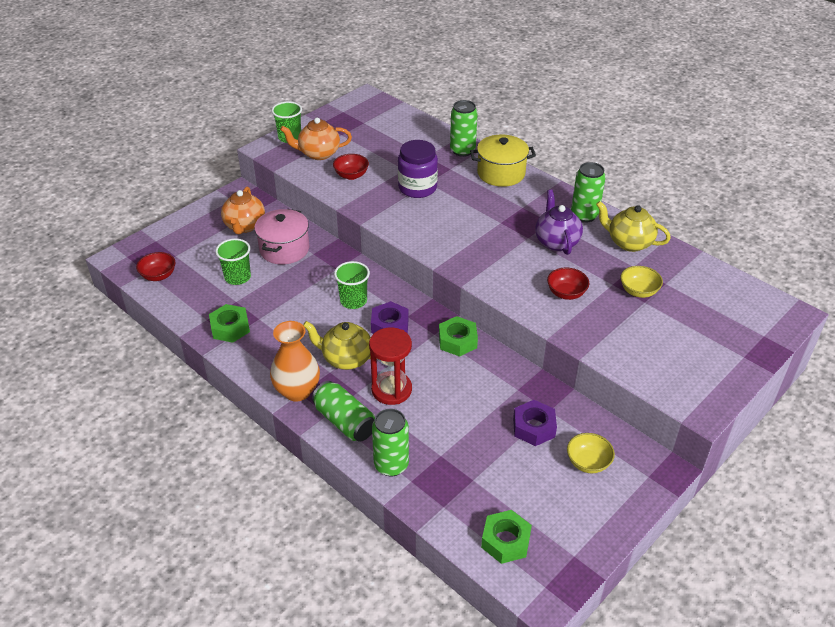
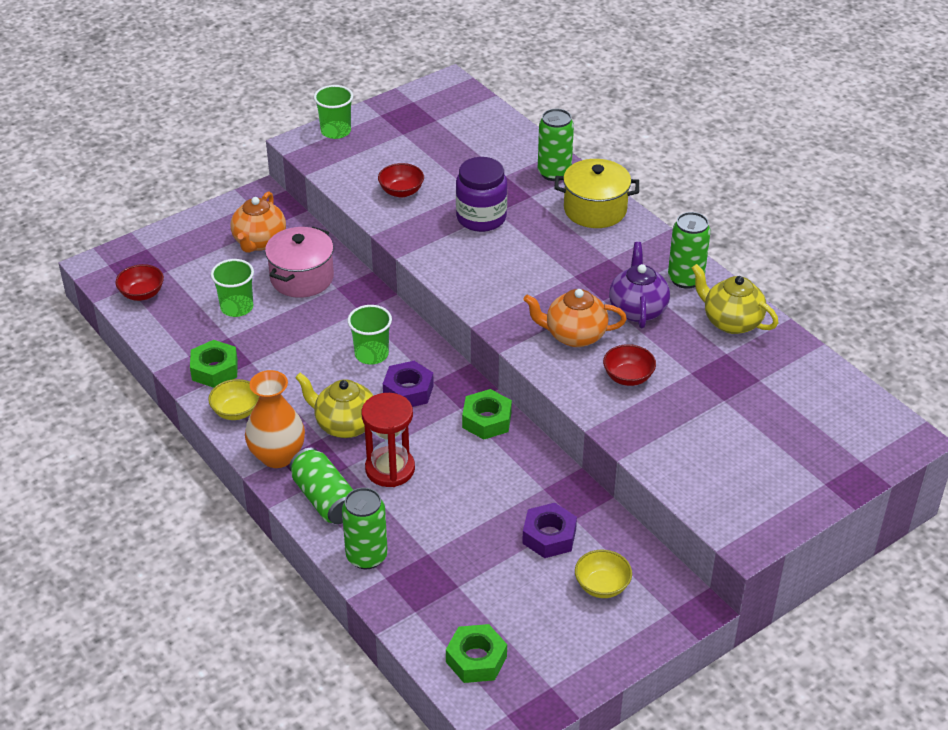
camera: 10 degrees right, 0 degrees up
(318, 153) = (367, 157): orange teapot -> orange teapot (574, 335)
(638, 291) = (721, 386): yellow bowl -> yellow bowl (236, 411)

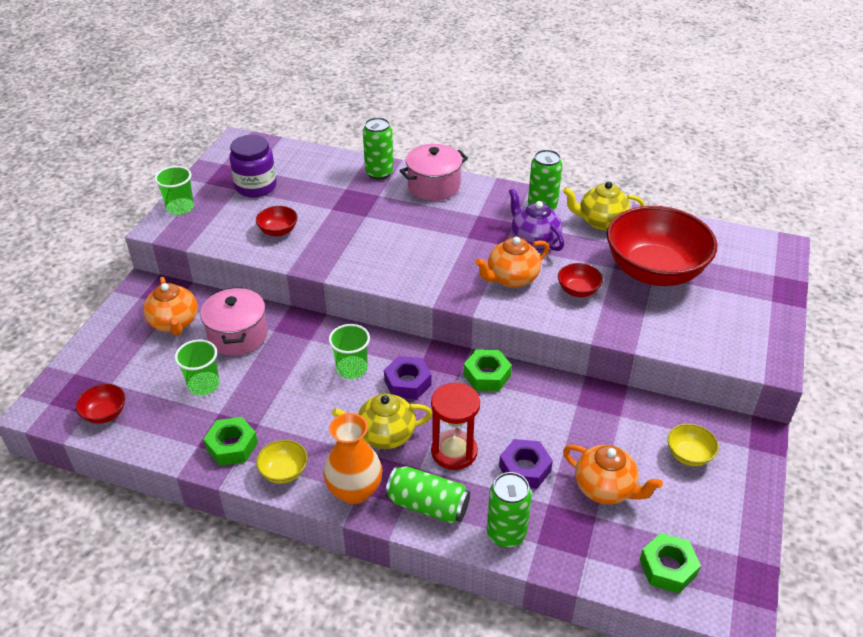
camera: 35 degrees left, 0 degrees up
(481, 218) = (359, 225): purple jar -> purple jar (256, 186)
(491, 570) = (605, 488): none -> orange teapot
(549, 536) = (617, 439): purple nut -> purple nut (524, 469)
(595, 210) = (433, 186): yellow pot -> pink pot
(730, 396) = (654, 271): none -> red bowl

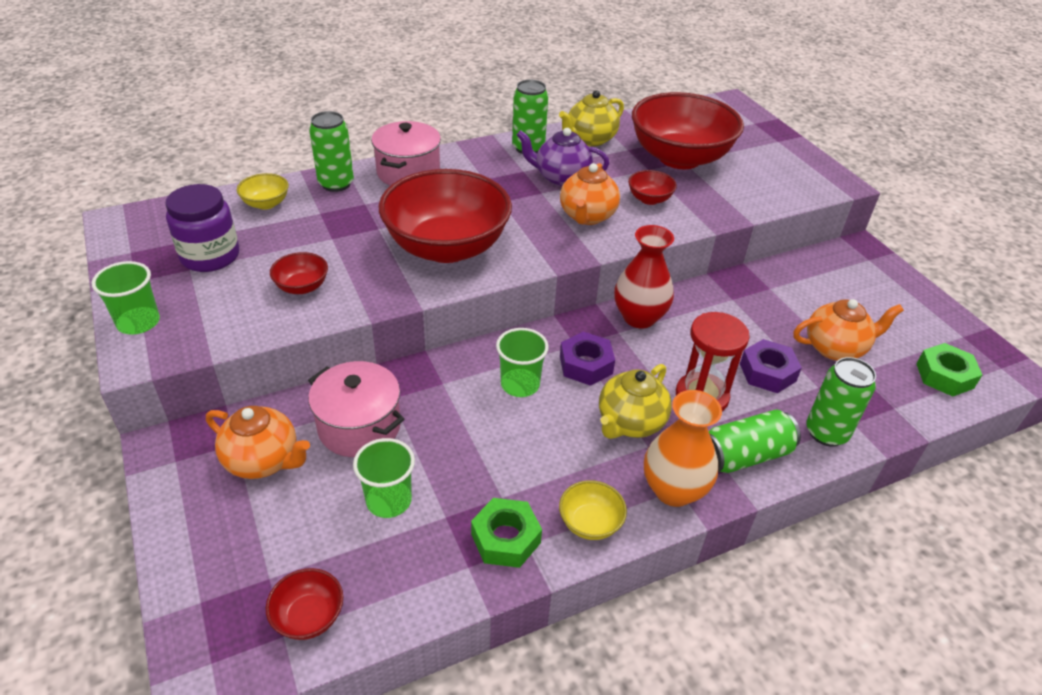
camera: 45 degrees left, 0 degrees up
(389, 250) = (447, 247): none -> red bowl
(487, 375) = (639, 317): green nut -> red vase
(689, 455) = (846, 288): yellow bowl -> yellow bowl (266, 204)

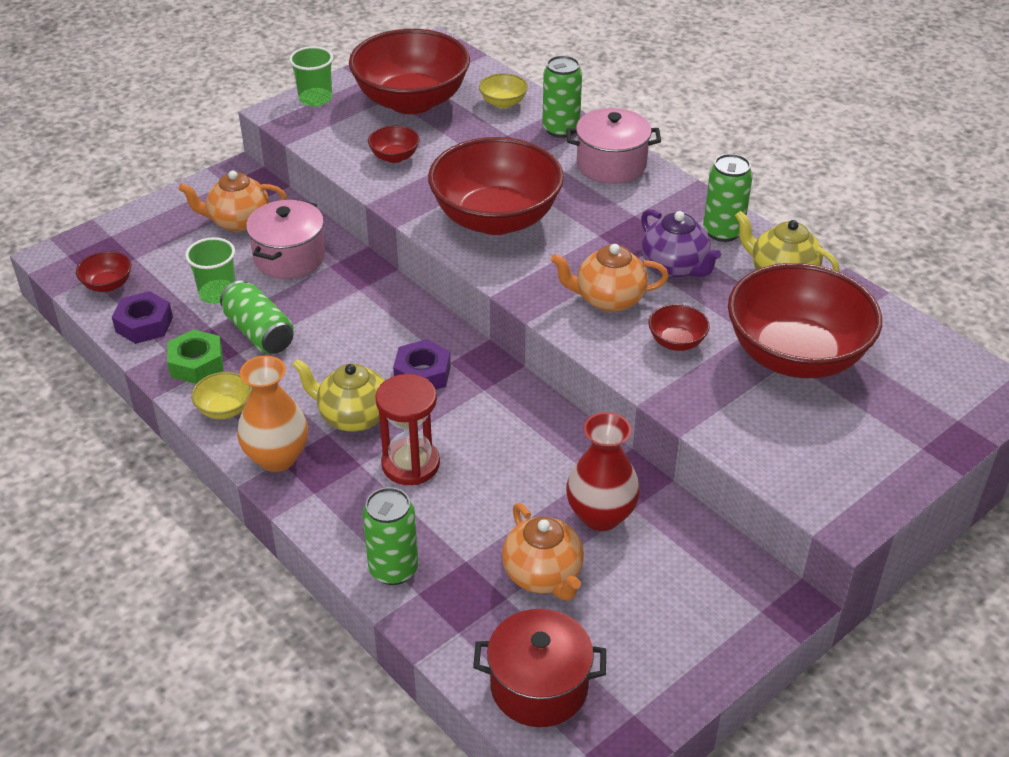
camera: 75 degrees right, 0 degrees up
(210, 256) = (411, 101): purple jar -> red bowl
(263, 461) = (238, 222): orange teapot -> orange teapot turned 75 degrees clockwise
(520, 384) = (376, 336): green cup -> none
(561, 178) = (675, 267): purple teapot -> purple teapot turned 150 degrees clockwise
(639, 317) = (516, 401): red vase -> red vase (601, 515)
(745, 456) = (337, 504): green can -> green can (259, 333)
(767, 372) = (471, 515): purple nut -> purple nut (144, 324)
(944, 376) = (539, 686): green nut -> red pot

